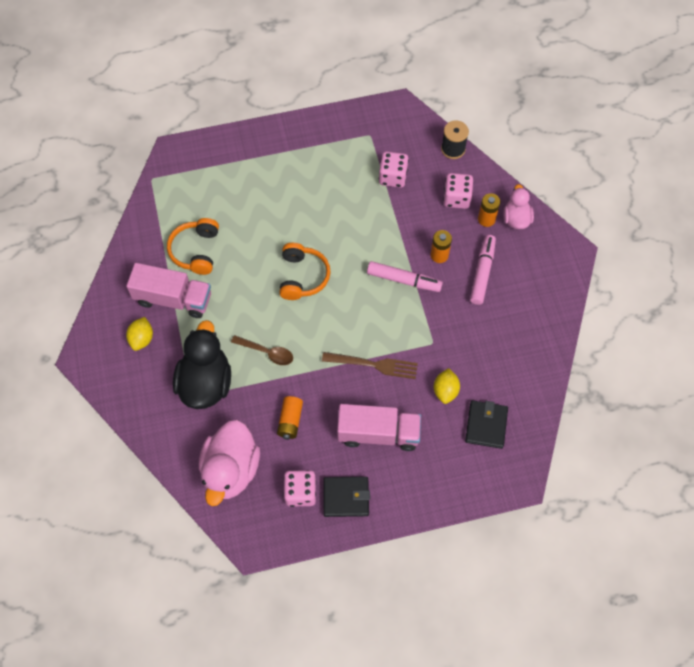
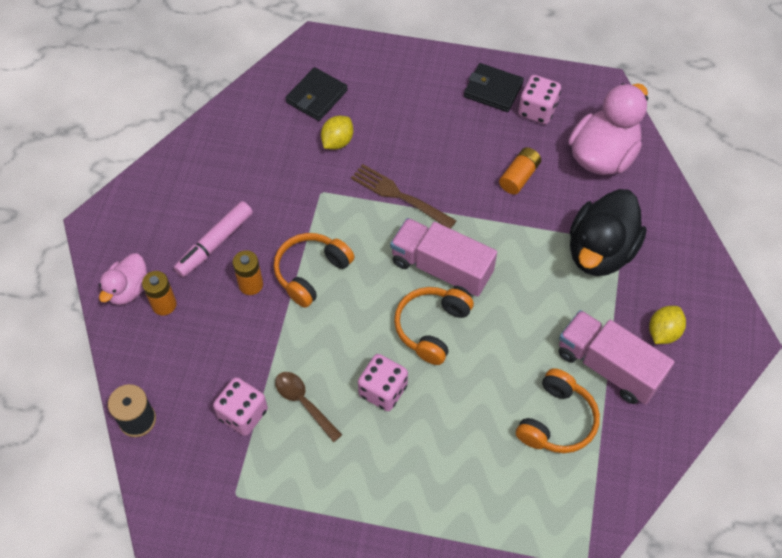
camera: 155 degrees left, 5 degrees down
(267, 352) = (515, 256): brown spoon -> brown spoon (303, 403)
(378, 433) = (431, 130): pink truck -> pink truck (441, 268)
(404, 280) = (311, 272): pink marker -> orange headphones
(456, 198) = (181, 347): pink dice -> pink dice (383, 390)

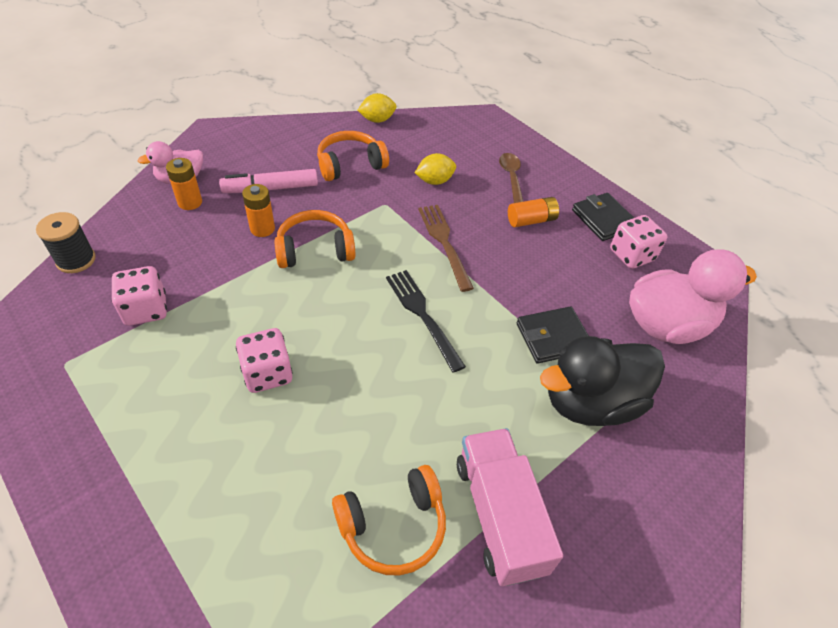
camera: 35 degrees right, 10 degrees down
(303, 403) = (197, 335): brown spoon -> brown spoon (511, 178)
(316, 96) = (450, 147): black wallet -> black wallet (553, 337)
(431, 327) = (364, 354): orange headphones -> orange headphones (350, 165)
(441, 268) = (422, 315): pink truck -> black fork
(519, 177) = (566, 292): orange battery -> orange battery (531, 220)
(663, 332) = (594, 527): yellow lemon -> yellow lemon (377, 120)

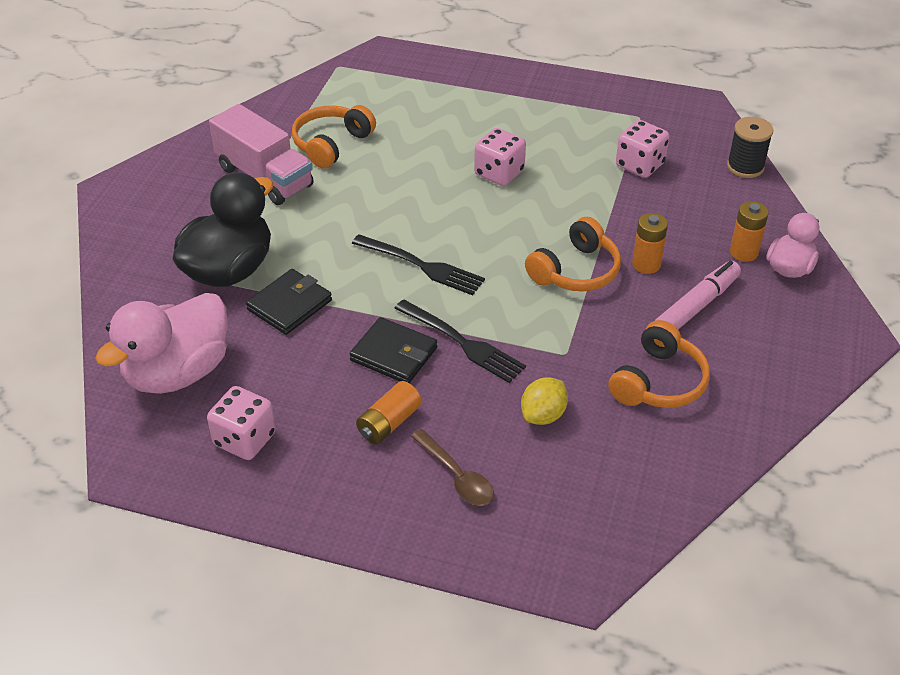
camera: 150 degrees right, 5 degrees down
(377, 120) = (712, 473): yellow lemon -> none
(444, 243) = (462, 343): brown fork -> black fork
(603, 219) = (301, 475): black wallet -> black wallet (394, 354)

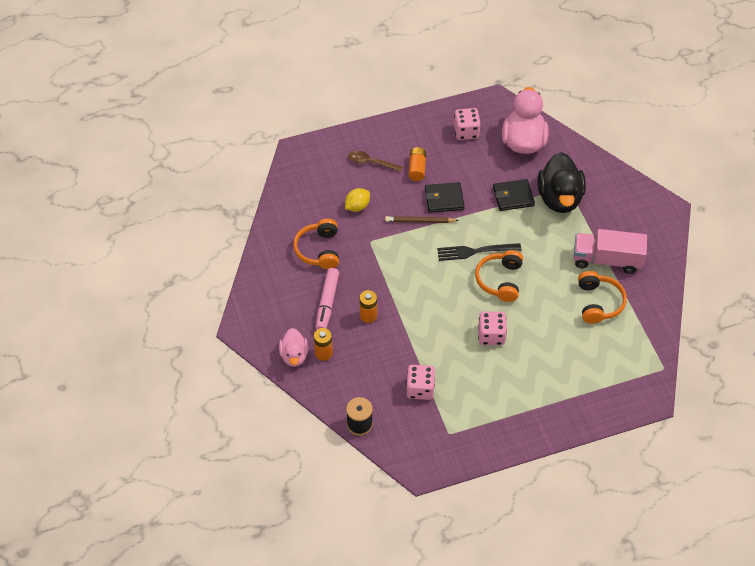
camera: 145 degrees right, 10 degrees up
(289, 305) = (513, 197): black wallet -> black wallet turned 75 degrees clockwise
(462, 343) = (420, 221): black fork -> brown pencil
(543, 415) = (357, 206): yellow lemon -> yellow lemon turned 45 degrees clockwise
(575, 271) = (400, 291): orange headphones -> orange headphones (500, 280)

